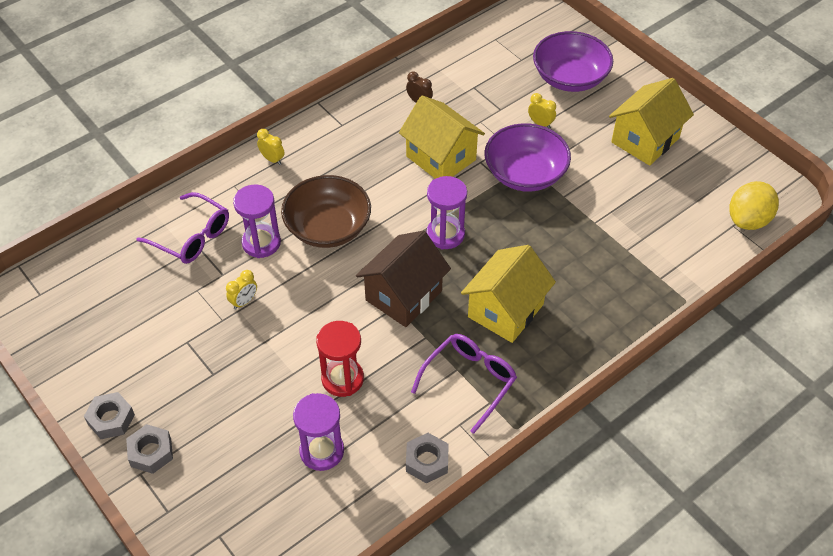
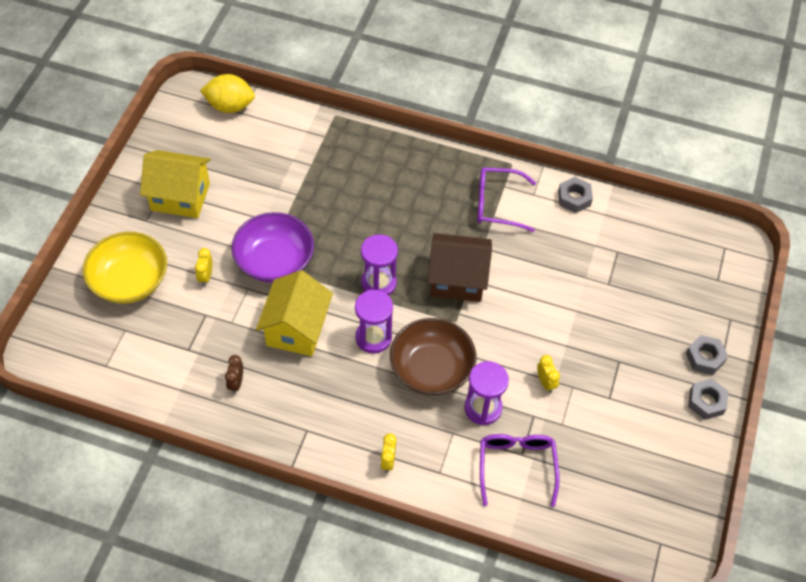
camera: 125 degrees left, 5 degrees up
(244, 301) = (545, 382): yellow clock -> yellow clock turned 60 degrees clockwise
(322, 451) = (617, 258): purple hourglass -> purple hourglass (373, 338)
(342, 379) = (556, 278): red hourglass -> none
(505, 310) = (422, 211): yellow house -> none
(570, 78) = (130, 280): purple bowl -> yellow bowl

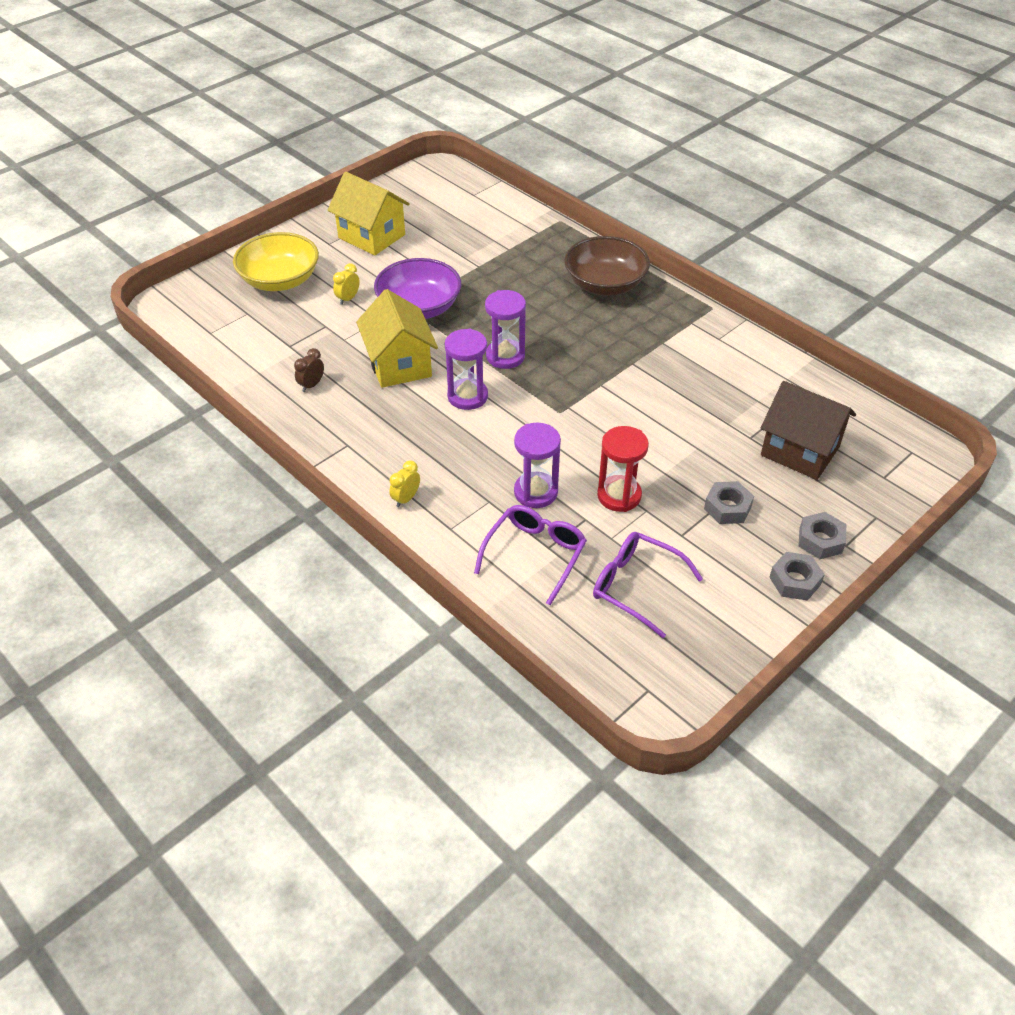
camera: 30 degrees right, 10 degrees down
(230, 106) = (466, 187): yellow lemon -> none
(296, 329) = (399, 364): yellow house -> yellow house turned 60 degrees counterclockwise
(431, 369) = (506, 441): brown bowl -> brown bowl (605, 284)
(457, 280) = (587, 380): brown house -> brown house (800, 451)
(497, 204) = (673, 334): purple glasses -> purple glasses (636, 586)
(545, 382) = (619, 495): yellow clock -> red hourglass
(574, 198) = (761, 355): grey nut -> grey nut (727, 507)

